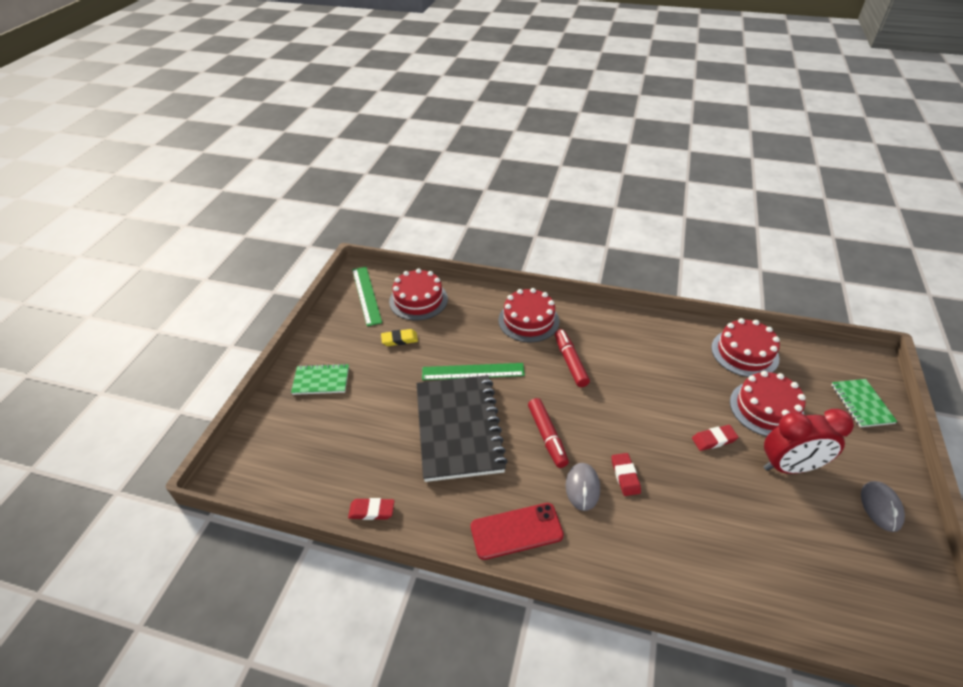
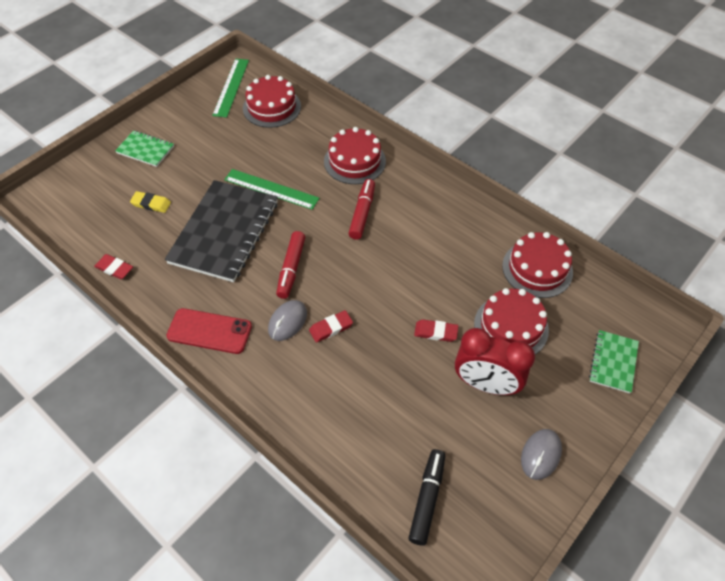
camera: 25 degrees right, 10 degrees up
(399, 339) = (231, 137): yellow eraser -> yellow eraser (151, 204)
(625, 476) = (331, 328): red eraser -> red eraser turned 45 degrees clockwise
(833, 595) = (427, 498): none -> black marker

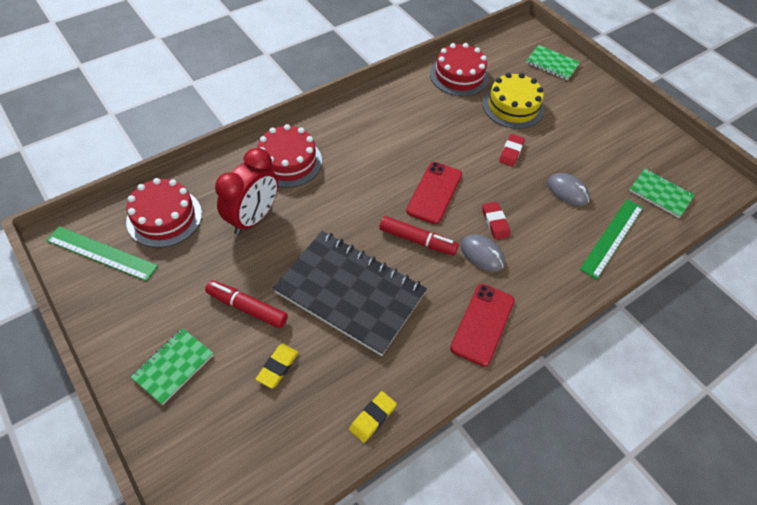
camera: 80 degrees left, 0 degrees up
(114, 268) = (372, 418): red eraser -> yellow eraser
(271, 189) = (300, 239): green ruler -> green ruler (612, 237)
(353, 272) = (434, 192): none -> red phone
(362, 213) = (362, 170): red marker -> red marker (247, 308)
(427, 498) = (660, 194): black marker -> green notebook
(485, 384) = (564, 135): red clock -> red clock (253, 218)
(511, 327) = (513, 106): red cake -> yellow cake
(540, 455) = (624, 122): grey mouse -> grey mouse (567, 191)

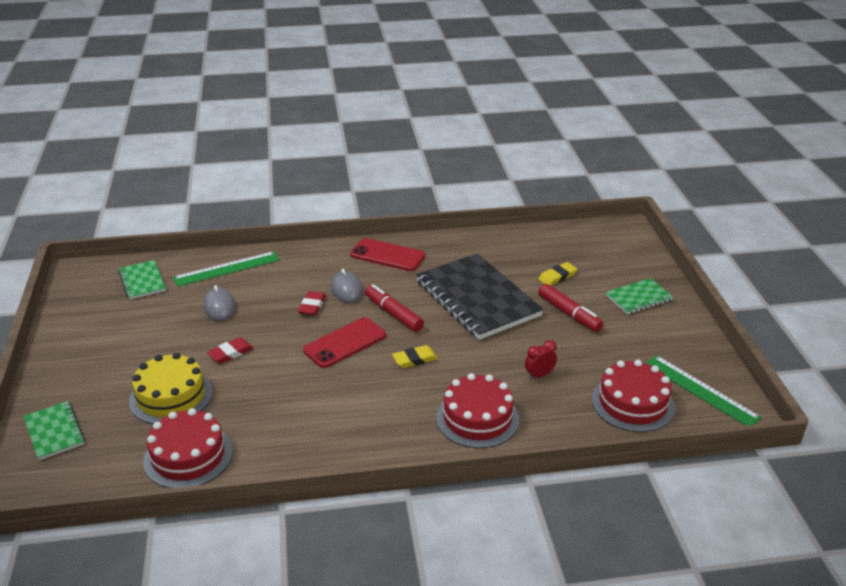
camera: 150 degrees left, 20 degrees down
(253, 218) = (539, 375): red clock -> red clock, size x0.47
(372, 418) = (502, 239): yellow eraser -> yellow eraser (415, 359)
(482, 324) = (387, 255): red phone -> red phone turned 60 degrees clockwise

